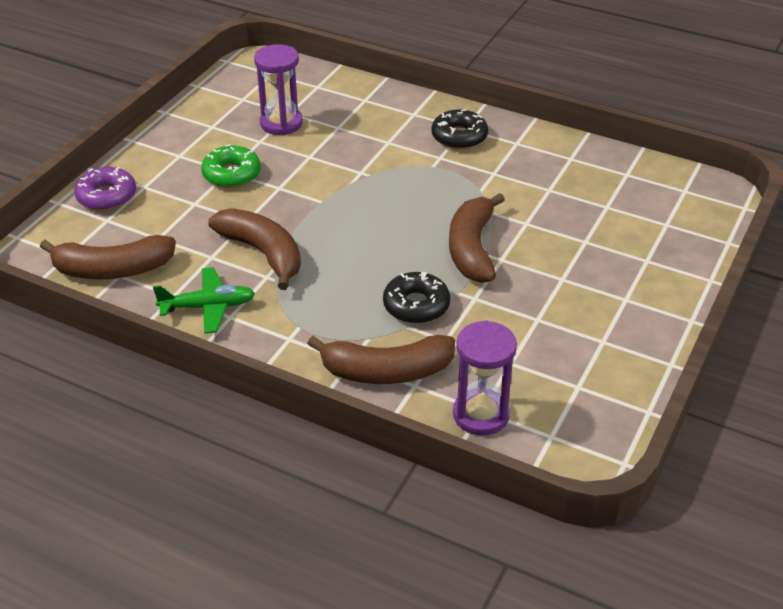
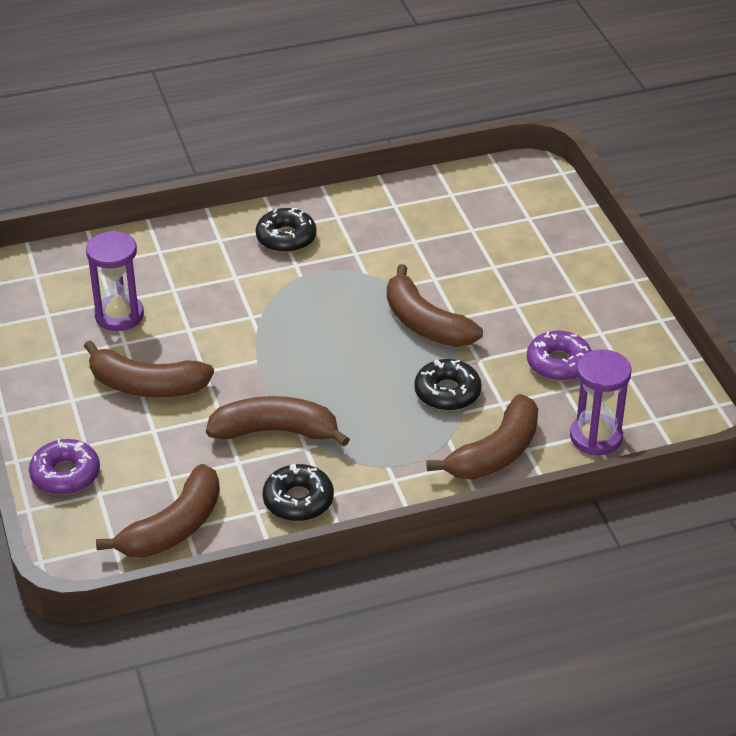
camera: 45 degrees left, 0 degrees up
(208, 307) = (298, 500): green plane -> black donut
(231, 174) = (146, 385): green donut -> brown banana
(533, 341) = (558, 363): none -> purple donut

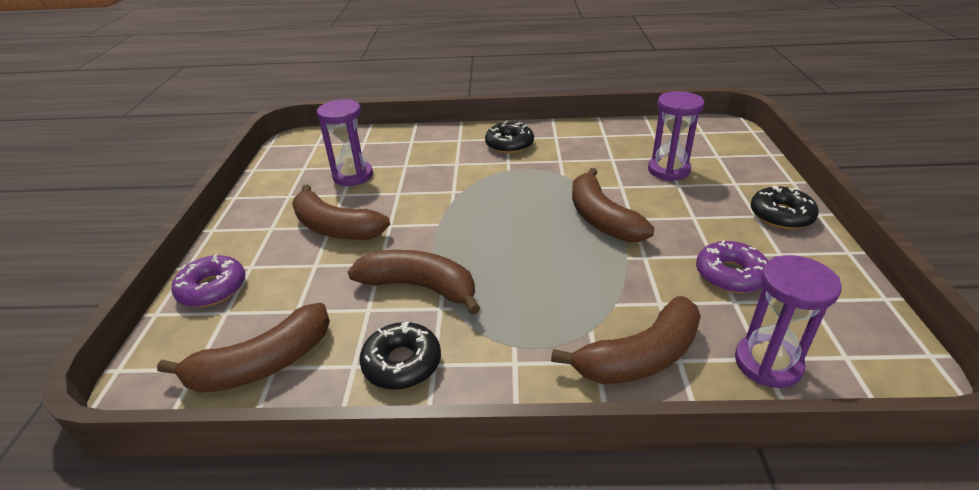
camera: 20 degrees right, 5 degrees down
(447, 392) = (604, 282): black donut -> black donut (781, 215)
(480, 248) = (668, 170): none -> purple hourglass

